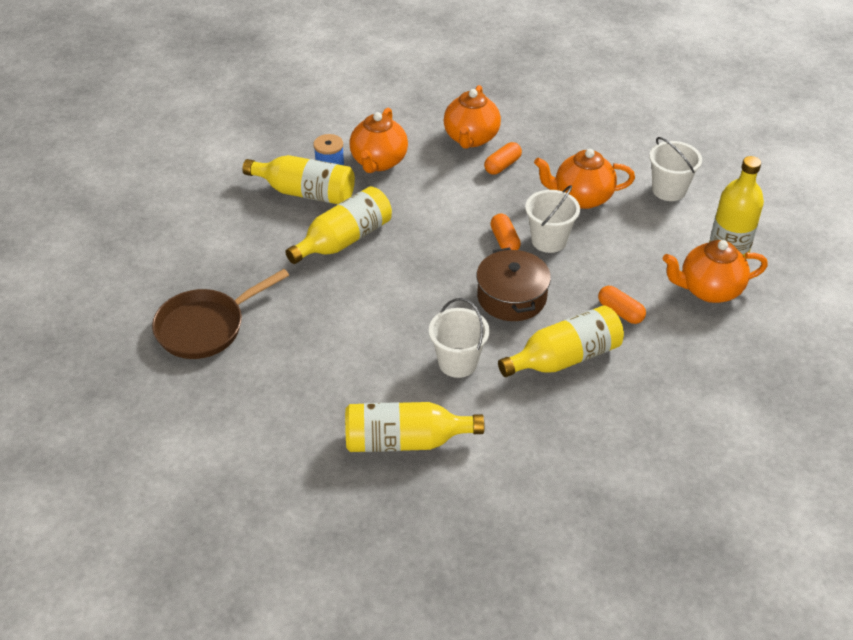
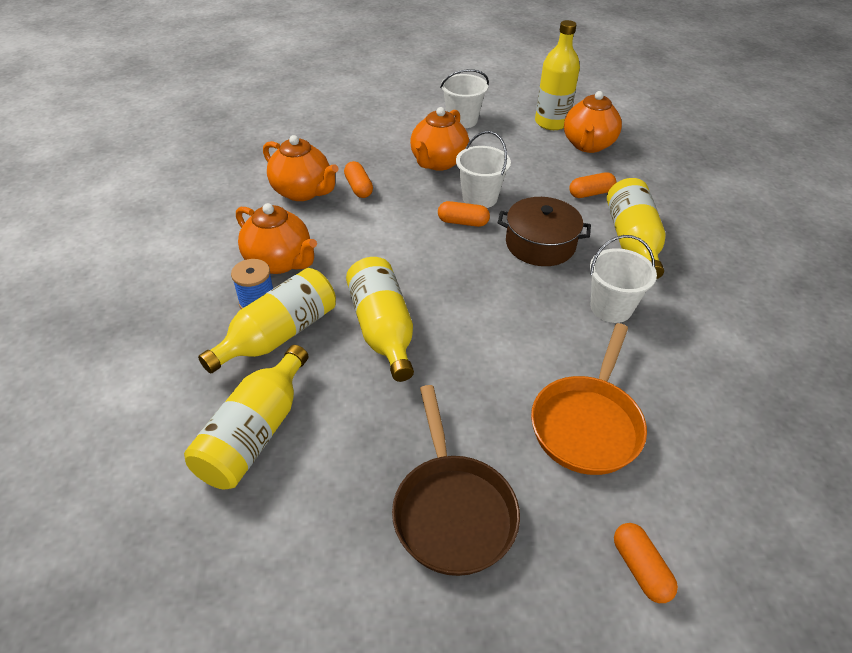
camera: 65 degrees left, 0 degrees up
(206, 430) = (640, 568): none -> orange capsule
(317, 376) = (587, 424): none -> orange pan
(405, 441) = (706, 382): yellow bottle -> yellow bottle (255, 433)

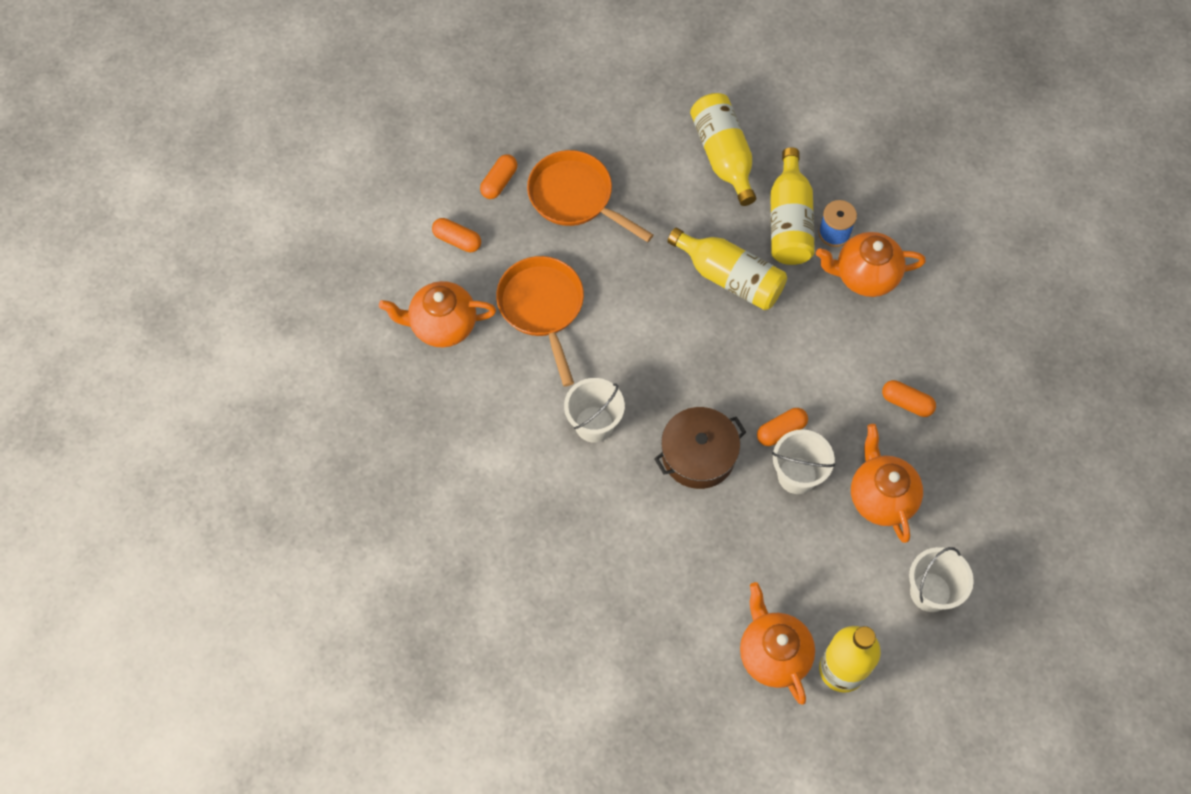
camera: 140 degrees right, 20 degrees up
(303, 192) = (942, 359): orange teapot -> orange teapot (442, 325)
(452, 511) = (575, 197): brown pan -> orange pan
(590, 193) = (710, 565): orange capsule -> orange capsule (499, 182)
(632, 241) = (628, 521): yellow bottle -> none

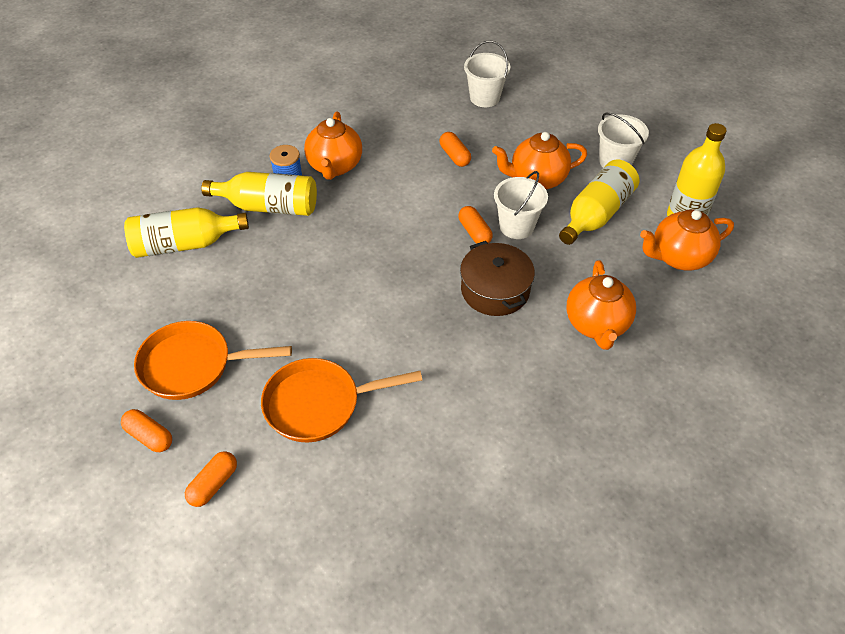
camera: 85 degrees left, 15 degrees down
(442, 325) = (322, 506): orange teapot -> orange teapot (597, 325)
(575, 197) = (192, 365): orange pan -> orange pan turned 45 degrees clockwise
(594, 424) = (458, 368): white bucket -> white bucket (484, 98)
(730, 277) = (317, 252): yellow bottle -> yellow bottle (596, 214)
(906, 402) = (454, 156): orange capsule -> orange capsule turned 60 degrees counterclockwise

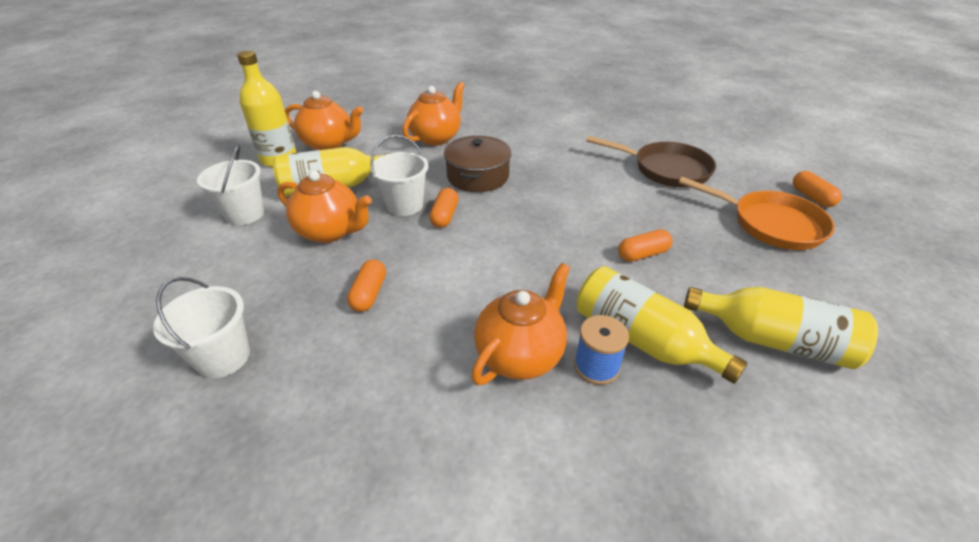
camera: 145 degrees left, 10 degrees down
(213, 484) = (759, 162): orange capsule -> orange capsule (643, 254)
(319, 404) = (666, 169): orange pan -> brown pan

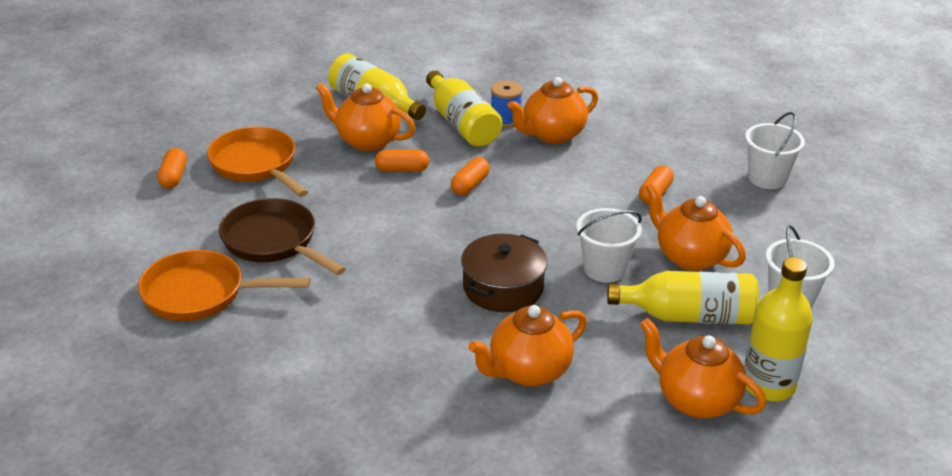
camera: 160 degrees left, 5 degrees down
(445, 216) = (564, 246): orange capsule -> orange capsule (470, 185)
(665, 134) = (200, 294): none -> orange pan
(714, 280) = (367, 141): none -> orange teapot

